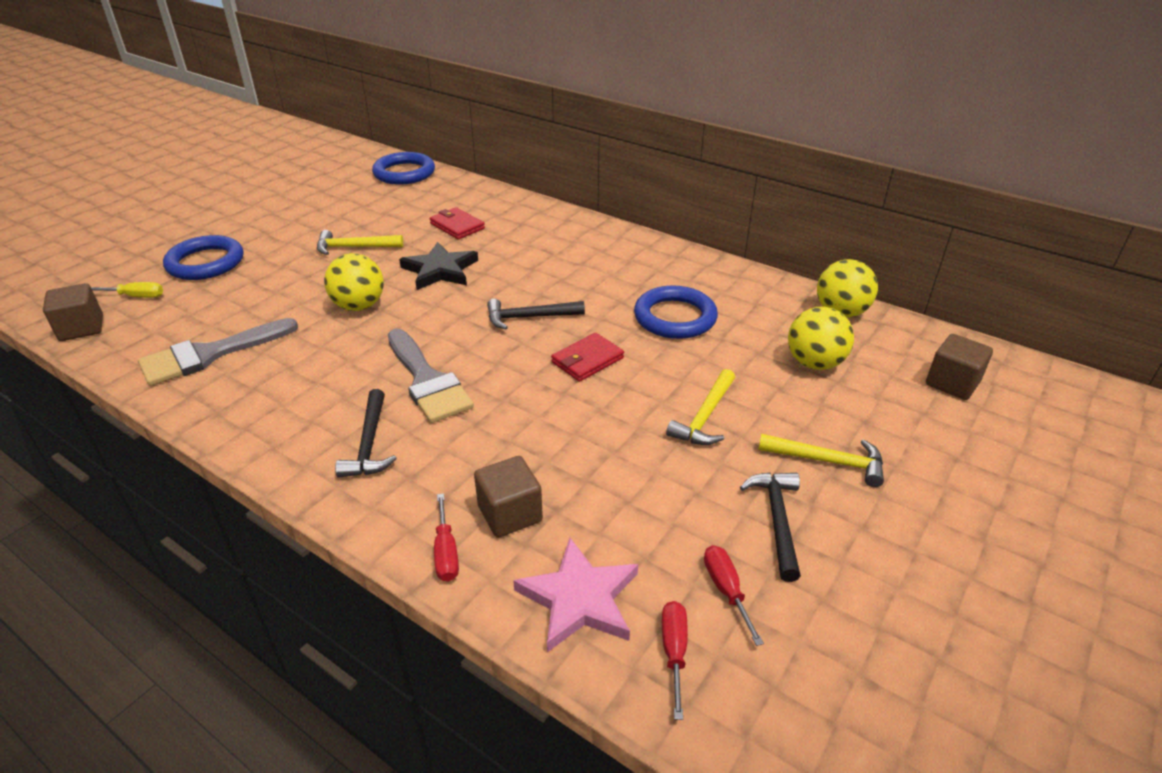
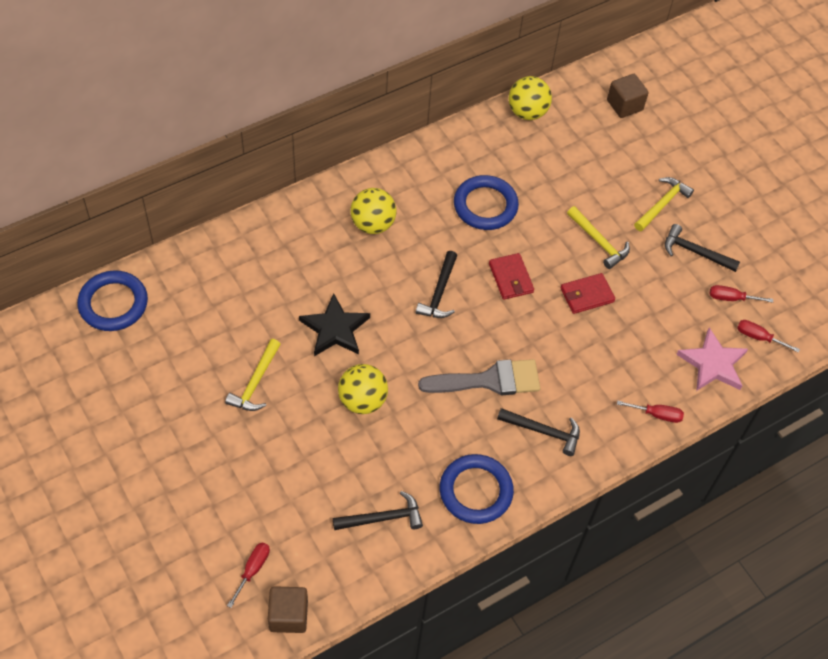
camera: 70 degrees left, 20 degrees up
(136, 296) = (253, 570): yellow screwdriver -> red screwdriver
(205, 263) = (217, 508): blue ring -> blue ring (475, 491)
(210, 354) = (383, 518): grey brush -> black hammer
(457, 226) = (261, 293): red wallet -> red wallet (587, 295)
(510, 514) = (639, 374): brown cube -> none
(814, 363) = (574, 158): yellow ball -> yellow ball (373, 224)

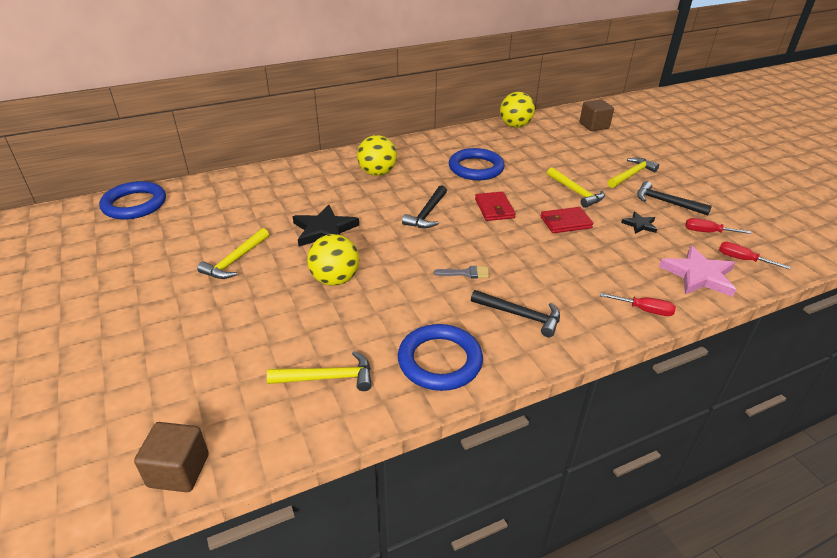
camera: 10 degrees right, 20 degrees down
(253, 570) = (158, 416): red screwdriver -> none
(383, 518) = (328, 378): black hammer -> yellow hammer
(489, 380) = (466, 273): grey brush -> grey brush, size x0.45
(663, 292) = (639, 225): none -> black star

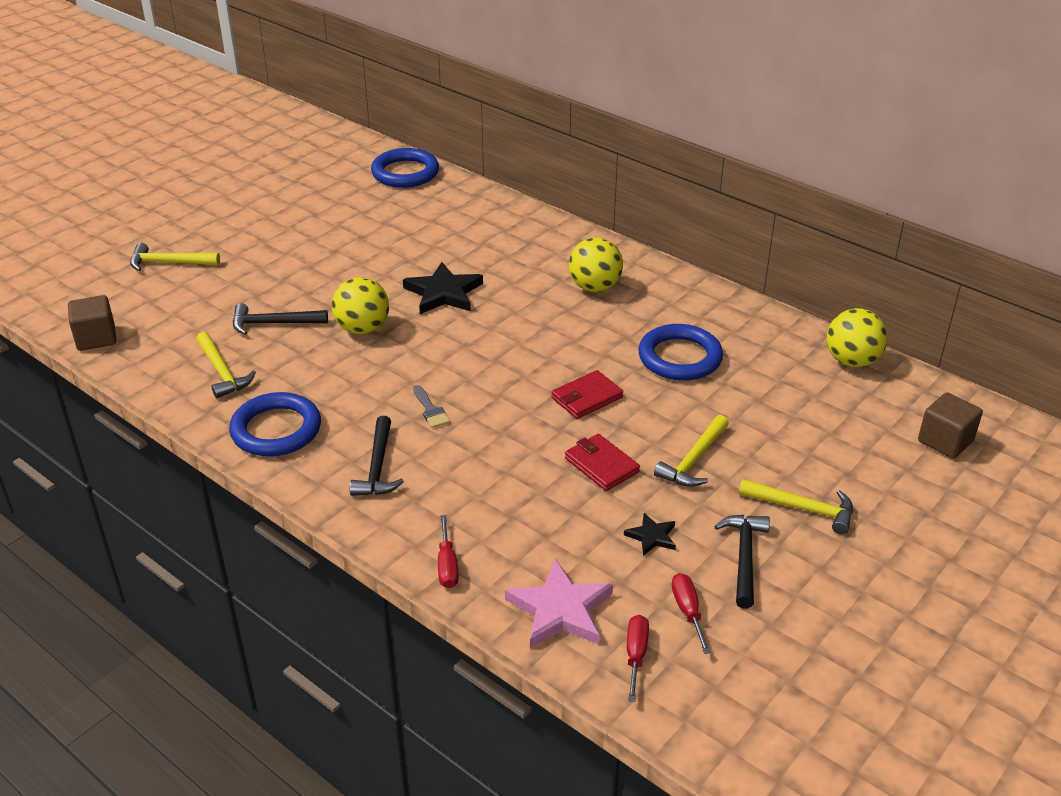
camera: 65 degrees right, 0 degrees up
(235, 260) = (355, 262): yellow hammer -> yellow hammer (169, 263)
(427, 213) = (532, 350): black hammer -> black hammer (273, 323)

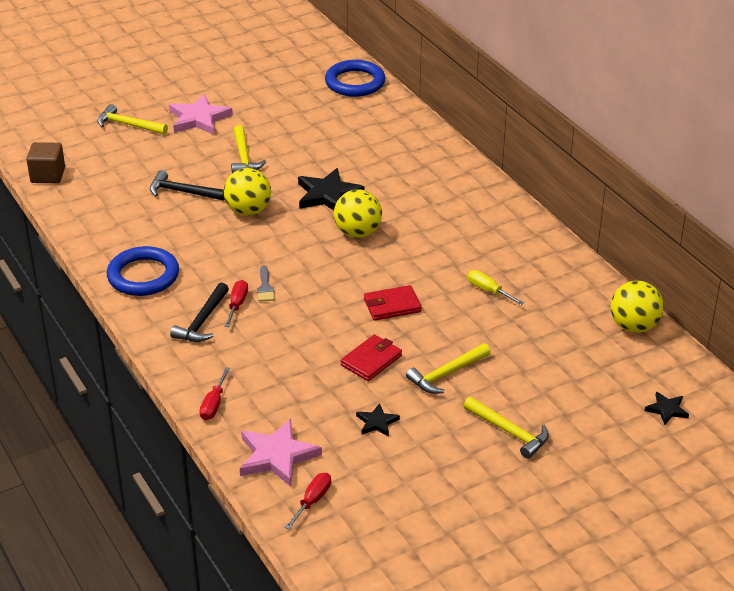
camera: 20 degrees right, 0 degrees up
(222, 372) = (126, 222): yellow hammer -> yellow hammer (244, 157)
(250, 241) = (199, 118): none -> pink star
(594, 287) = (455, 216): yellow ball -> yellow ball (358, 233)
(601, 465) = (371, 360): red wallet -> red wallet turned 60 degrees clockwise
(679, 357) = (488, 290): blue ring -> yellow screwdriver
(688, 611) = (370, 482): red screwdriver -> red screwdriver (237, 304)
(744, 557) = (438, 455): black hammer -> none
(945, 441) = (667, 410): brown cube -> black star

